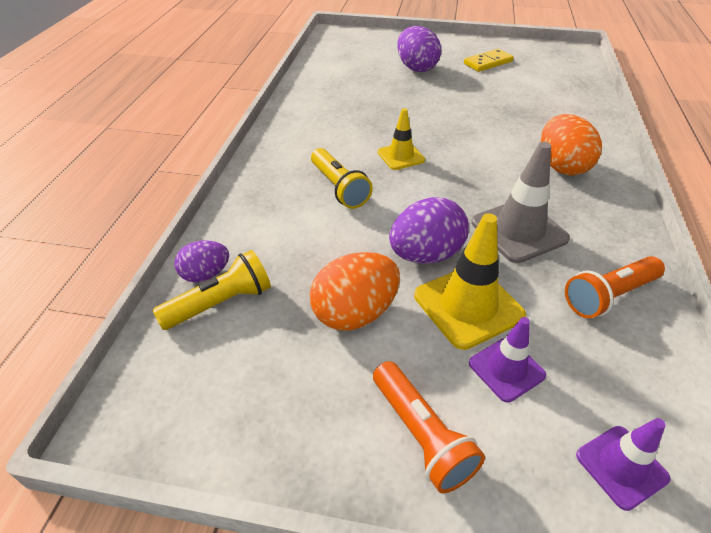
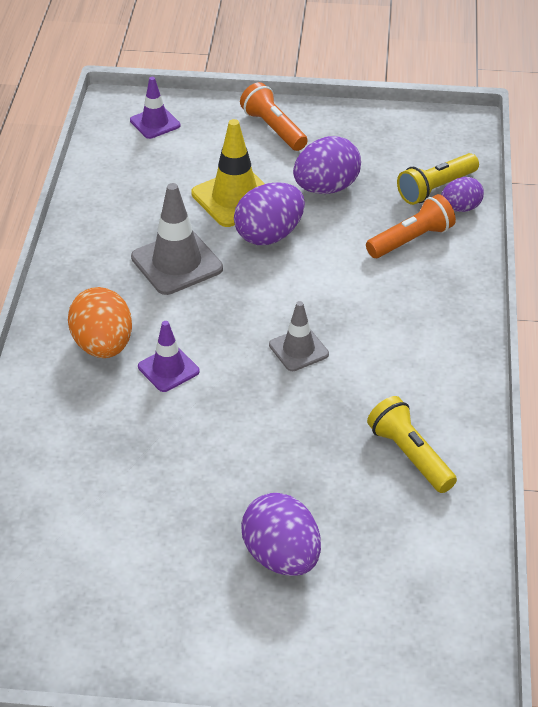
camera: 175 degrees right, 0 degrees up
(339, 188) = (365, 300): yellow flashlight -> yellow flashlight (410, 455)
(355, 313) = (326, 188): orange egg -> purple egg
(401, 156) = (298, 349): yellow traffic cone -> grey traffic cone
(488, 63) = (146, 585): yellow domino -> none
(506, 369) = (213, 162): purple traffic cone -> purple traffic cone (168, 369)
(608, 296) = (116, 211): orange flashlight -> orange flashlight (411, 240)

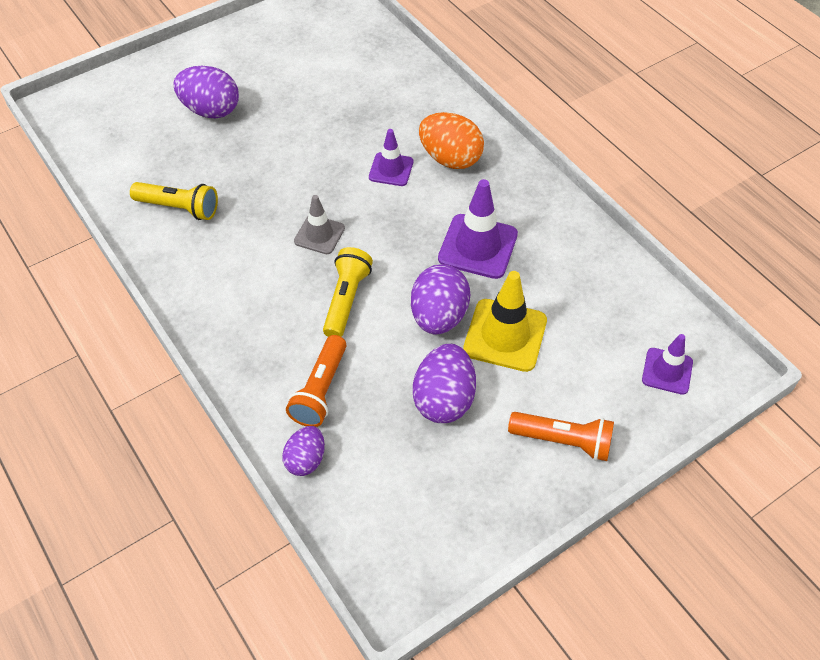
camera: 140 degrees right, 10 degrees up
(177, 263) = (478, 246): grey traffic cone -> purple traffic cone
(435, 188) = (347, 470): yellow flashlight -> yellow flashlight (346, 300)

